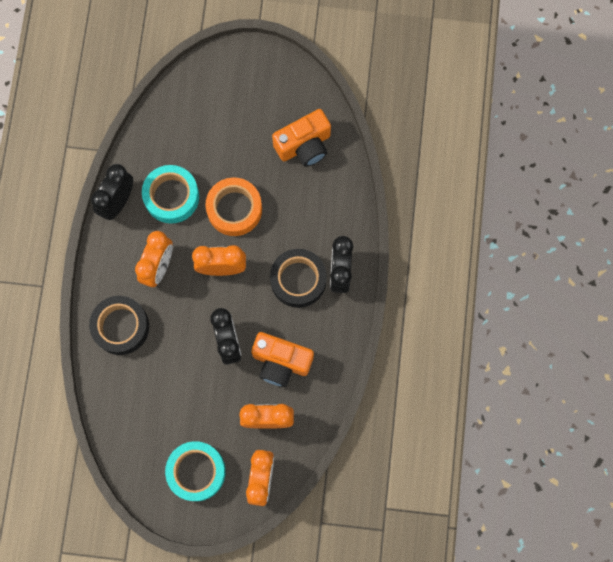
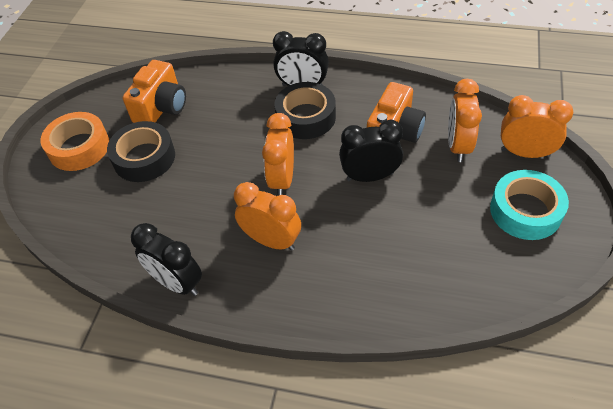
camera: 80 degrees left, 25 degrees down
(121, 327) = (344, 284): black tape -> black tape (144, 158)
(171, 197) = (185, 225): turquoise tape -> none
(234, 209) = (216, 166): orange tape -> orange tape (79, 147)
(304, 145) = (161, 108): orange camera -> orange camera turned 45 degrees clockwise

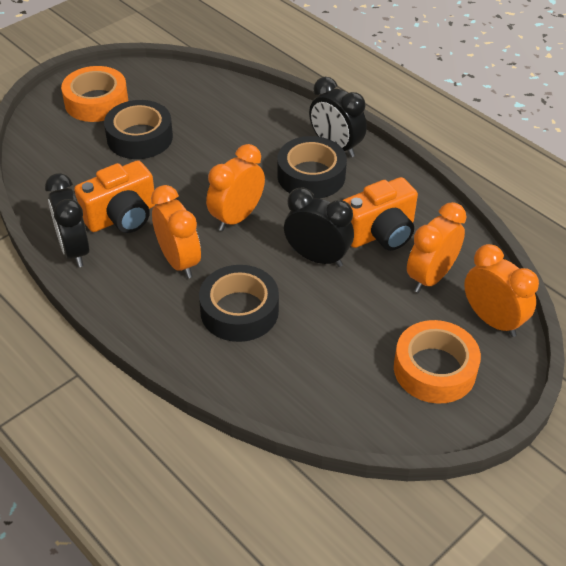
camera: 30 degrees right, 5 degrees down
(161, 108) = (192, 102): orange camera -> orange camera (122, 216)
(354, 252) = (239, 311): none -> black tape
(525, 211) = (434, 369): turquoise tape -> orange tape

